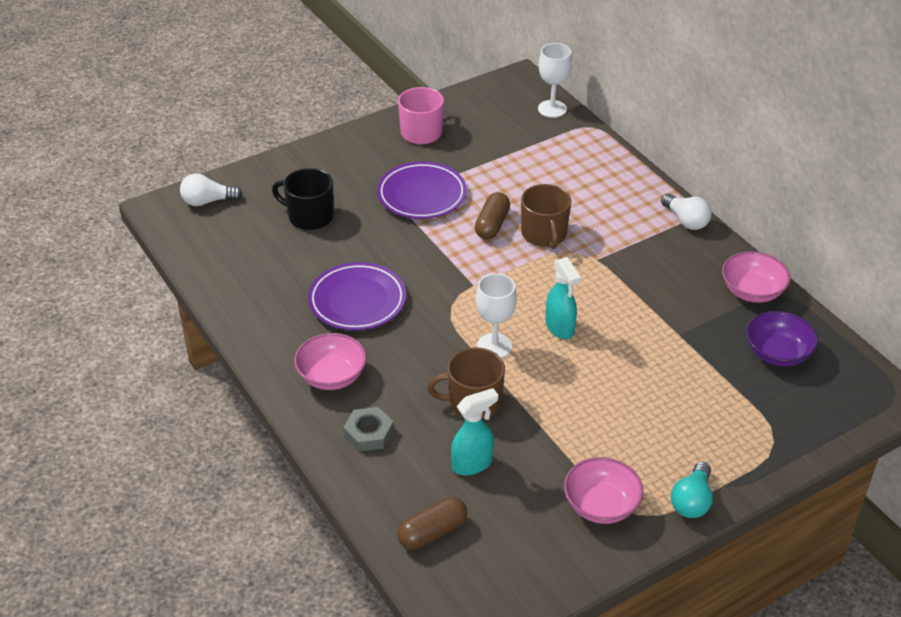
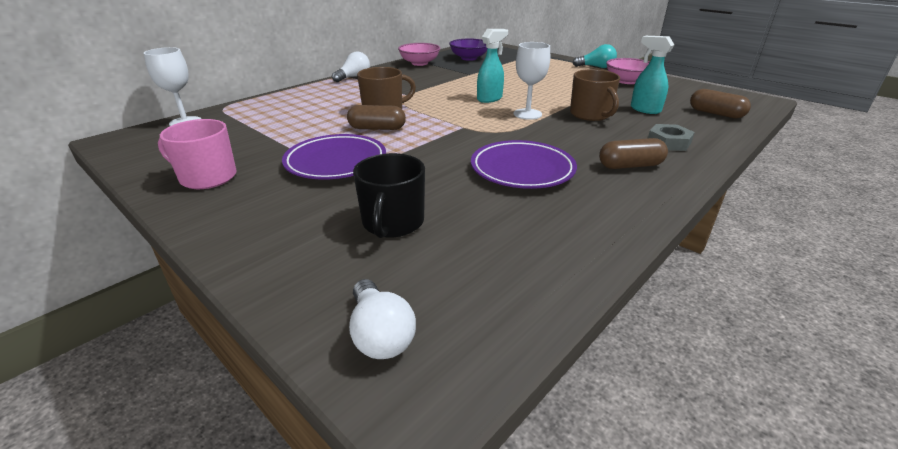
camera: 105 degrees left, 10 degrees down
(332, 376) = (630, 166): pink bowl -> brown capsule

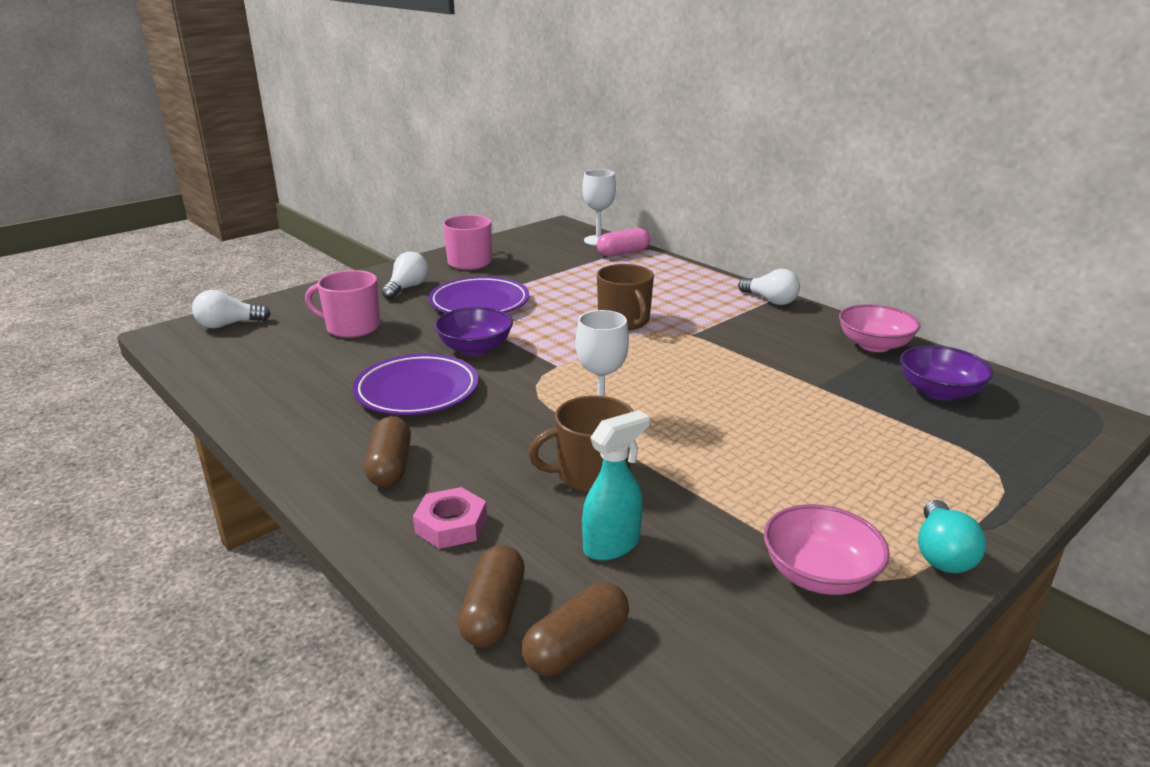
camera: 95 degrees right, 5 degrees down
(230, 113) = (623, 253): none -> pink capsule
(277, 206) = (407, 288): none -> white light bulb
(377, 128) = (564, 318): brown capsule -> brown capsule (493, 612)
(392, 223) = (352, 327): black mug -> pink mug
(438, 155) = (475, 348): none -> purple bowl
(490, 99) = (674, 393): turquoise spray bottle -> none
(668, 142) = (451, 525): grey nut -> pink nut

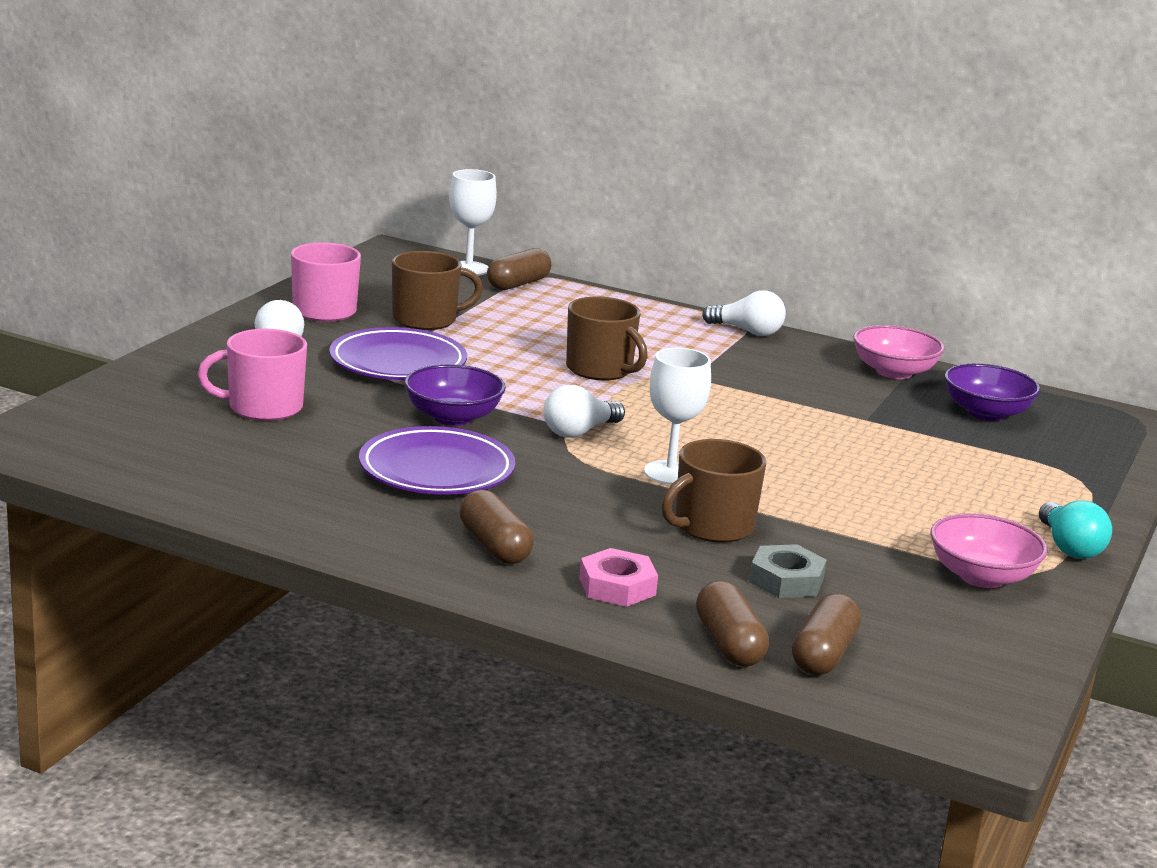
camera: 25 degrees left, 5 degrees down
(228, 325) = (84, 420): white light bulb -> white light bulb (579, 432)
(532, 273) = (426, 319): none -> brown mug
(612, 545) = (786, 580): turquoise spray bottle -> grey nut
(623, 253) = (518, 284): pink capsule -> brown capsule

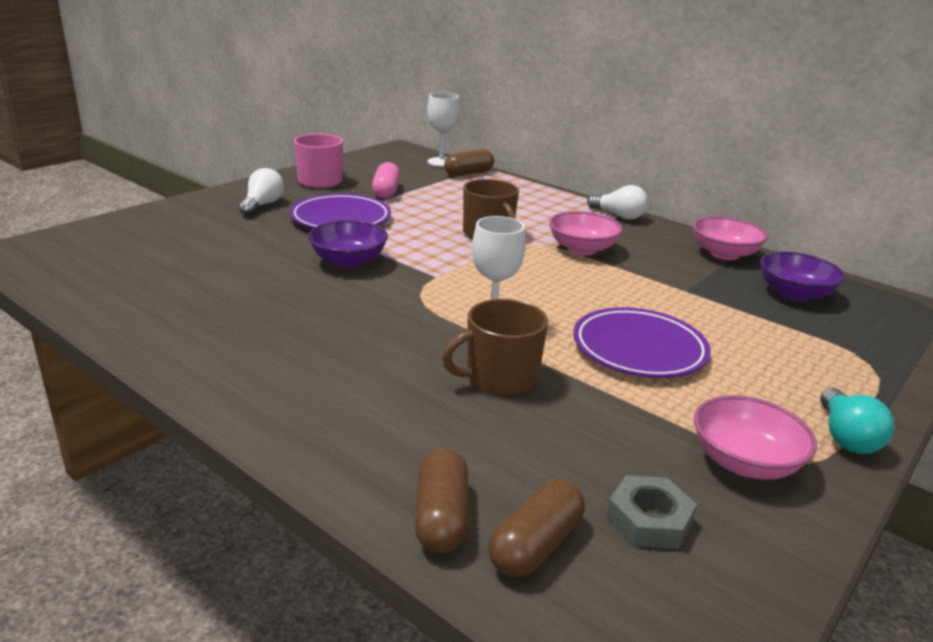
camera: 15 degrees right, 5 degrees up
(263, 407) = (214, 243): pink mug -> none
(426, 319) = (386, 191): brown mug -> pink capsule
(436, 471) = (300, 303): purple plate -> purple plate (639, 349)
(494, 546) = (292, 377): brown capsule -> none
(579, 432) = (439, 281): white light bulb -> none
(617, 586) = (372, 432): pink nut -> none
(724, 379) = (582, 249): none -> pink bowl
(786, 580) = (541, 444): grey nut -> grey nut (649, 520)

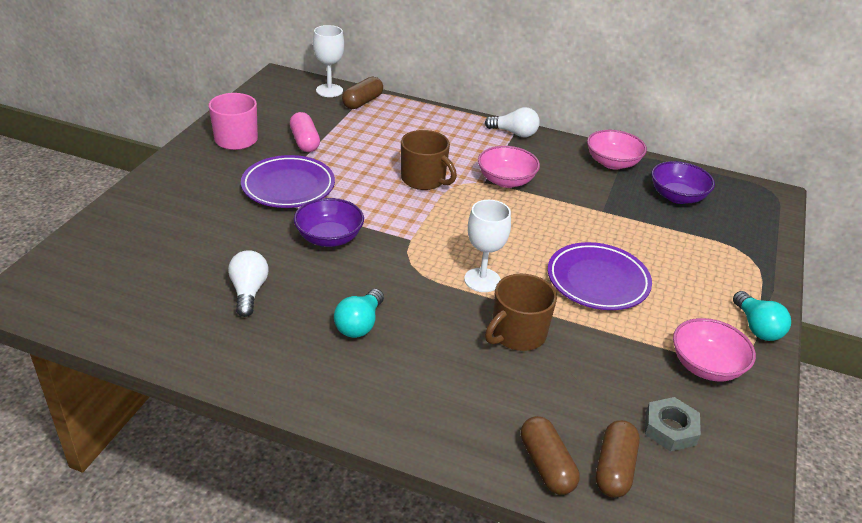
camera: 20 degrees left, 10 degrees up
(262, 205) = (205, 183): white light bulb -> white light bulb (248, 292)
(320, 333) = (359, 324): none -> turquoise light bulb

